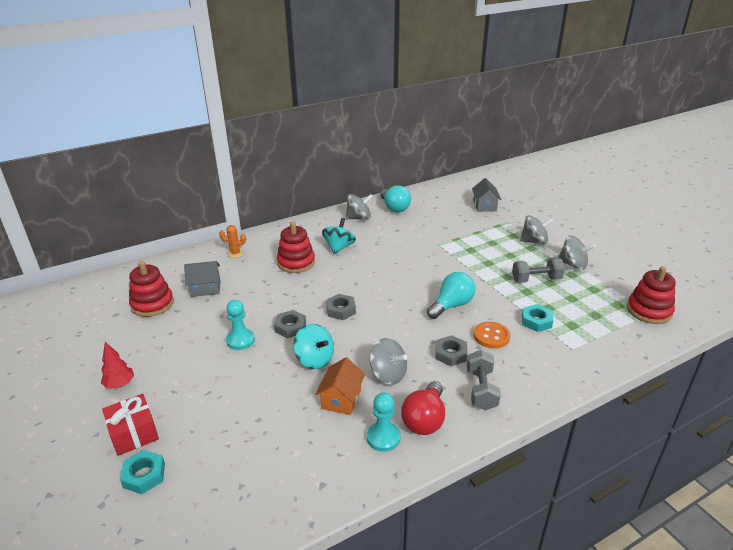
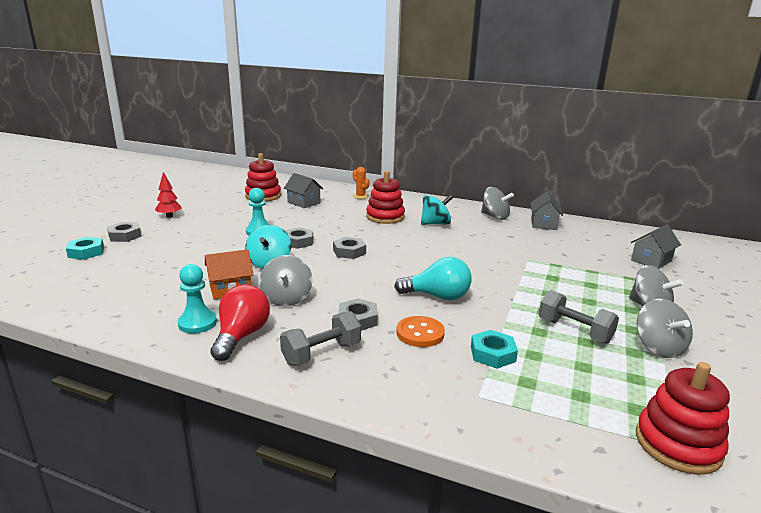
camera: 50 degrees right, 10 degrees down
(134, 433) = (125, 236): red gift -> grey nut
(394, 208) = (543, 224): turquoise light bulb -> grey house
(424, 420) = (241, 336): red light bulb -> red light bulb turned 120 degrees clockwise

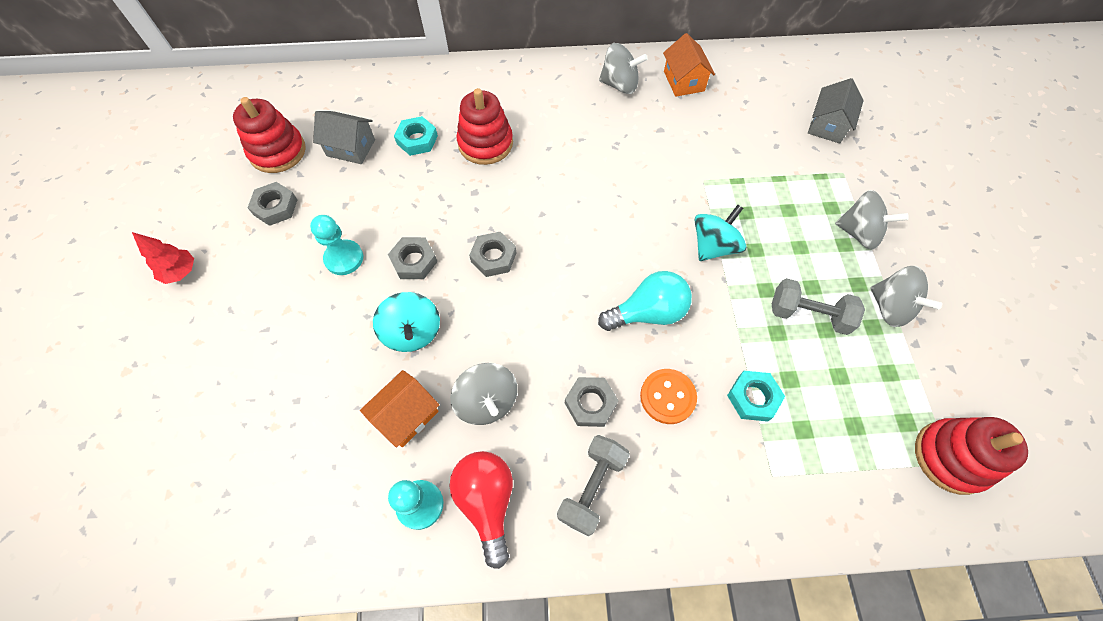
camera: 25 degrees left, 40 degrees up
(86, 252) = (139, 425): turquoise nut -> turquoise nut (417, 140)
(125, 236) = (159, 356): grey nut -> grey nut (275, 207)
(360, 196) = (418, 96): orange cactus -> none
(435, 224) = (558, 135): turquoise spinning top -> turquoise spinning top (713, 246)
(543, 224) = (684, 81): grey house -> orange house

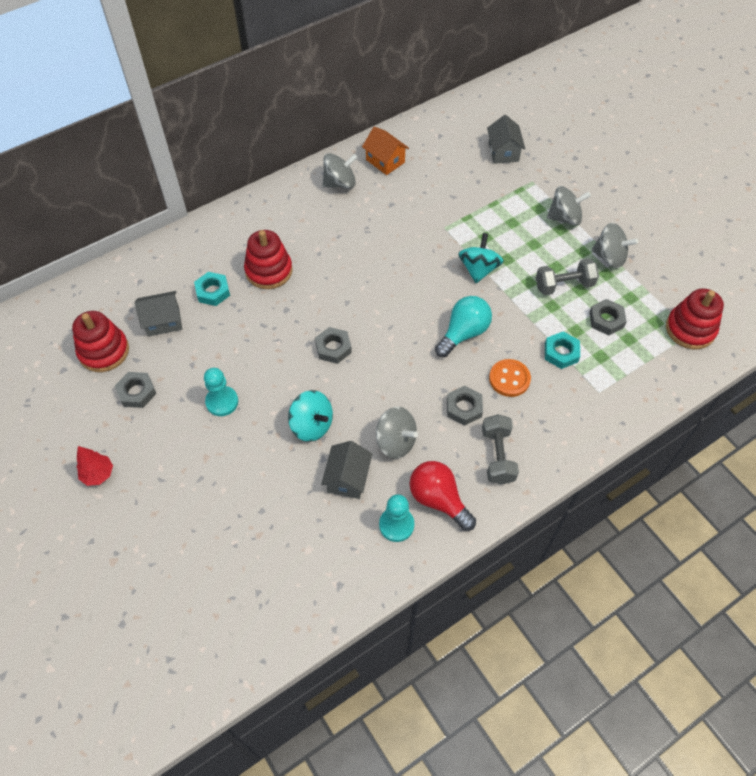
camera: 30 degrees left, 5 degrees down
(407, 415) = (347, 478): orange house -> grey house
(414, 261) = (277, 378): grey nut -> grey nut (606, 320)

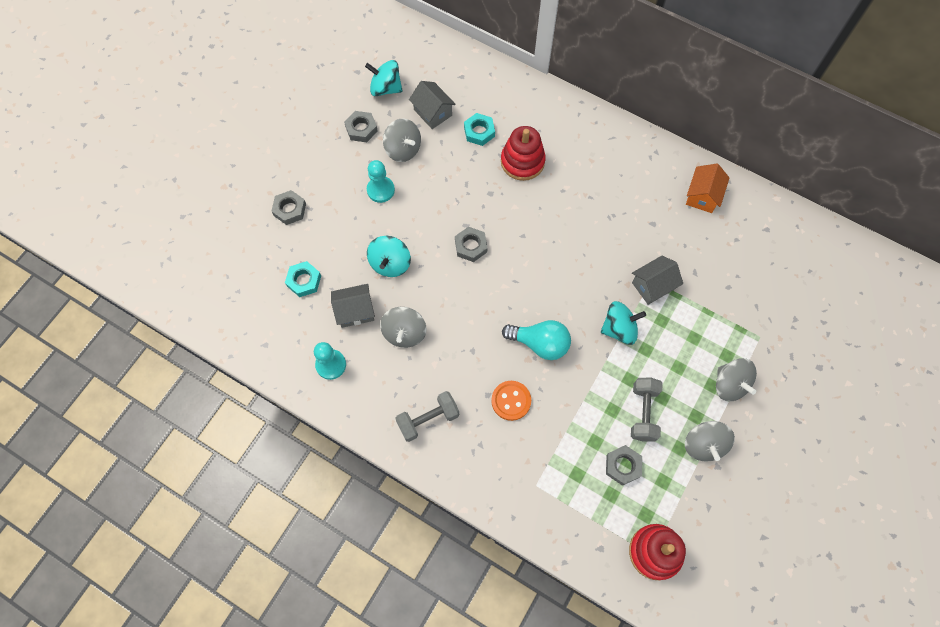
camera: 65 degrees right, 10 degrees up
(98, 474) = (284, 141): red tree -> none
(104, 351) = (386, 88): red stacking toy -> turquoise spinning top
(340, 183) = (652, 171): grey spinning top -> grey spinning top (403, 149)
(438, 499) = (366, 387): red light bulb -> none
(464, 408) = (462, 374): grey nut -> grey nut (290, 209)
(503, 152) = (782, 295): grey house -> grey house (652, 286)
(561, 353) = (562, 436): turquoise nut -> turquoise nut (304, 281)
(564, 285) = (643, 412): grey dumbbell -> grey dumbbell turned 45 degrees clockwise

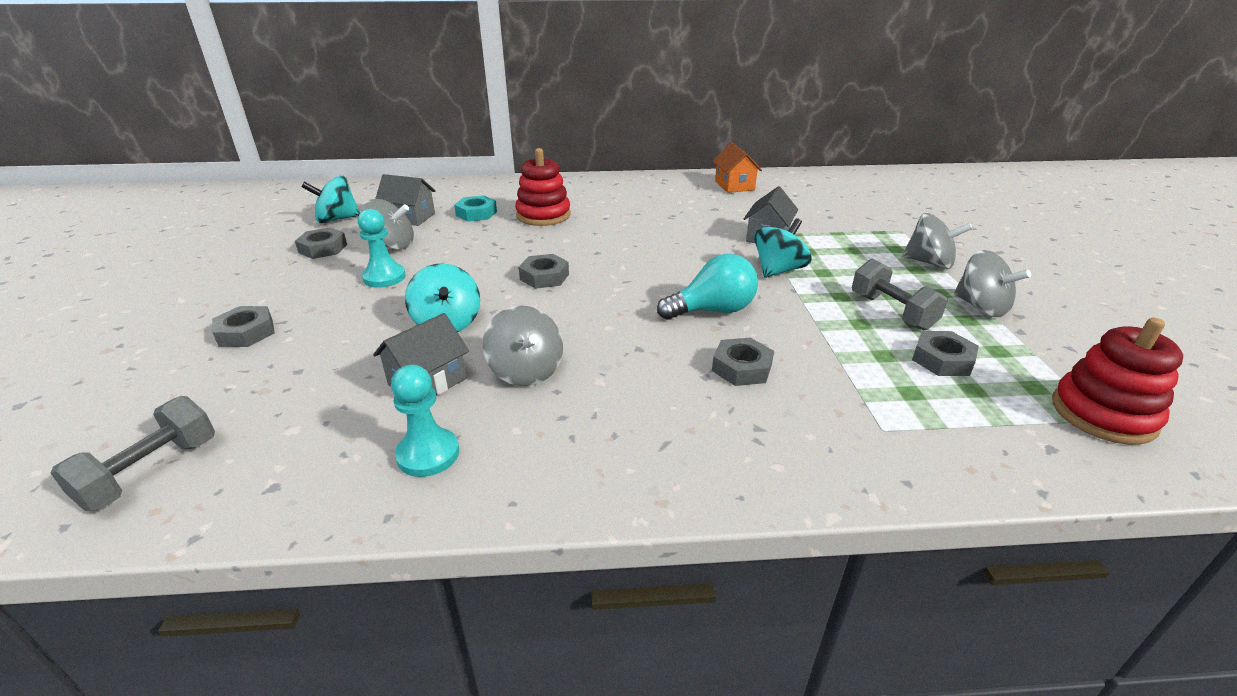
camera: 35 degrees left, 35 degrees down
(304, 281) = (313, 386): turquoise nut -> none
(428, 419) = (652, 439): grey dumbbell -> grey dumbbell (151, 472)
(511, 401) = (741, 368): orange button -> grey nut

